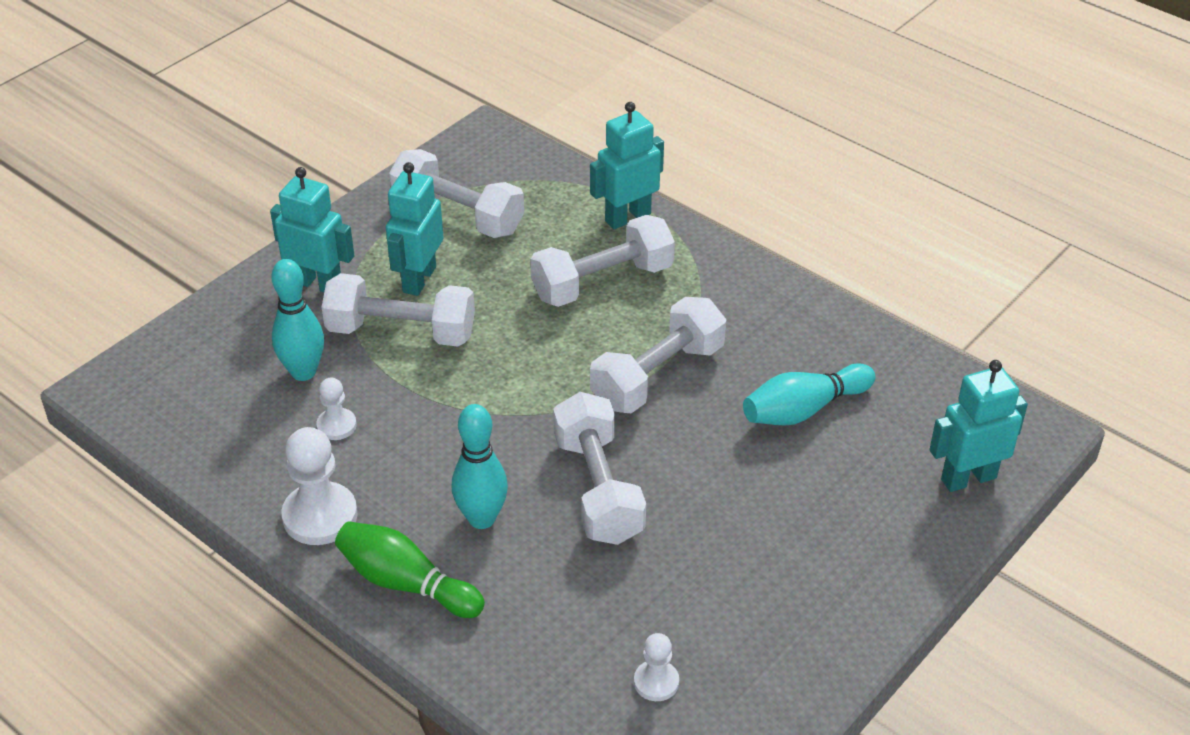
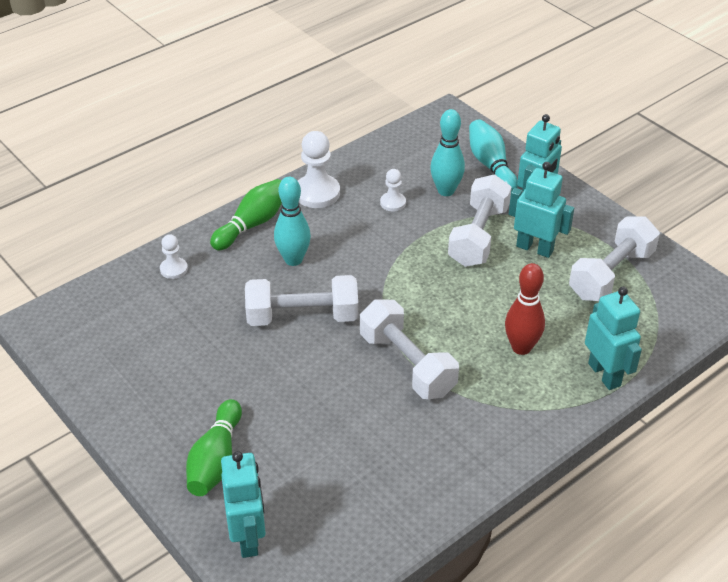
camera: 100 degrees right, 0 degrees up
(602, 282) = (521, 347): white dumbbell -> red bowling pin
(656, 682) = (135, 322): white pawn -> white pawn (174, 269)
(804, 409) = (351, 446): turquoise bowling pin -> turquoise bowling pin (491, 165)
(871, 531) = (216, 460): none -> green bowling pin

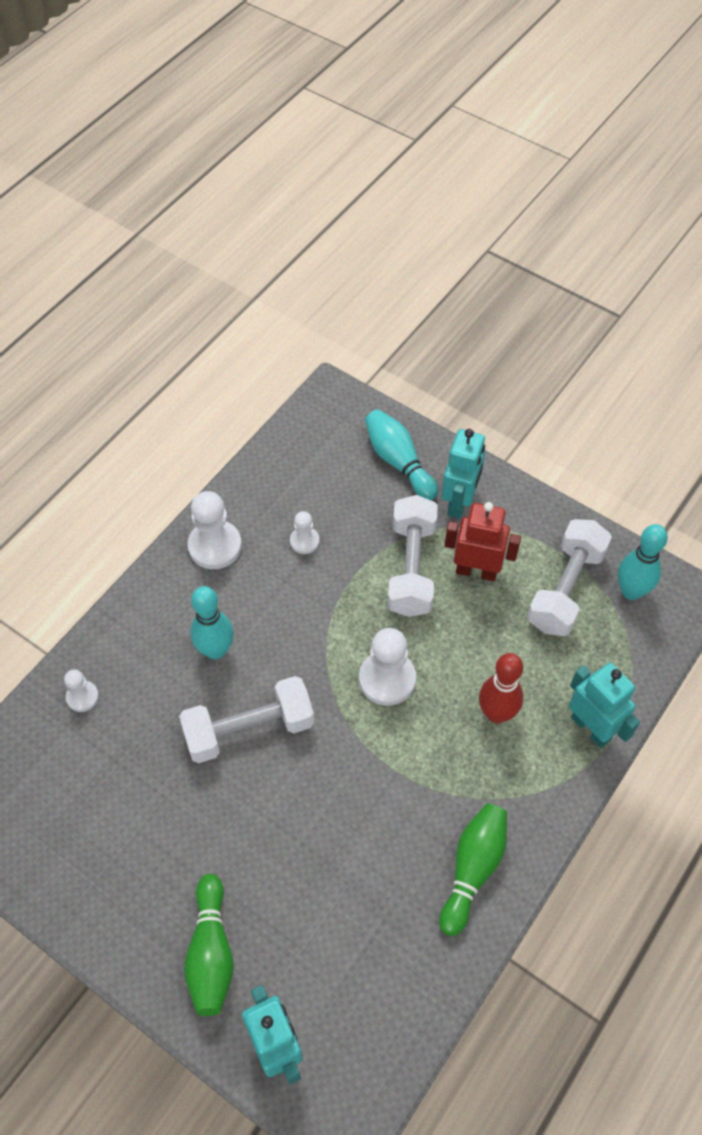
camera: 15 degrees left, 15 degrees up
(252, 224) = (154, 609): green bowling pin -> green bowling pin (472, 869)
(407, 364) = (381, 767): white dumbbell -> none
(432, 306) = (387, 679): none -> white pawn
(446, 191) = (359, 510): turquoise bowling pin -> turquoise bowling pin (631, 591)
(535, 248) = (476, 571): turquoise robot -> red robot

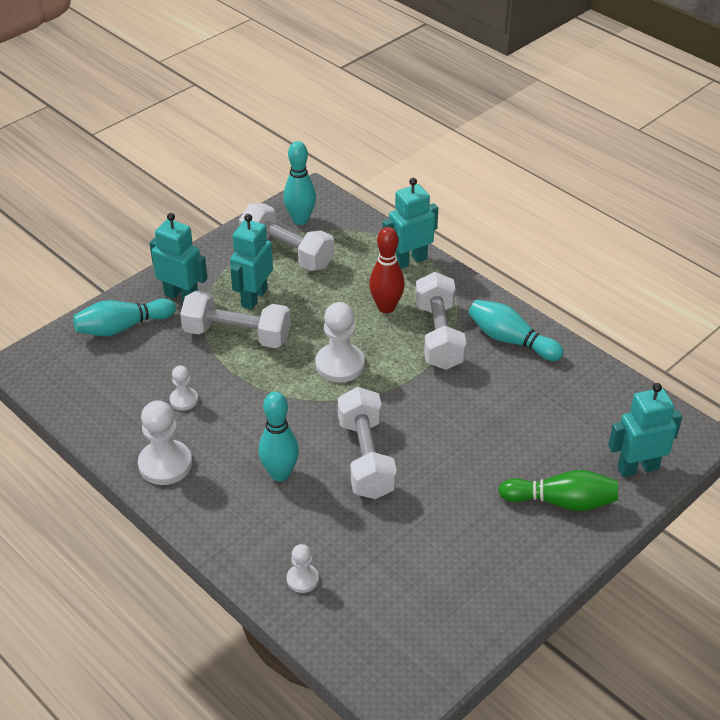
camera: 80 degrees left, 15 degrees down
(460, 781) = (438, 336): none -> white dumbbell
(472, 869) = (511, 340): green bowling pin -> turquoise bowling pin
(476, 571) = (254, 298): red robot -> turquoise robot

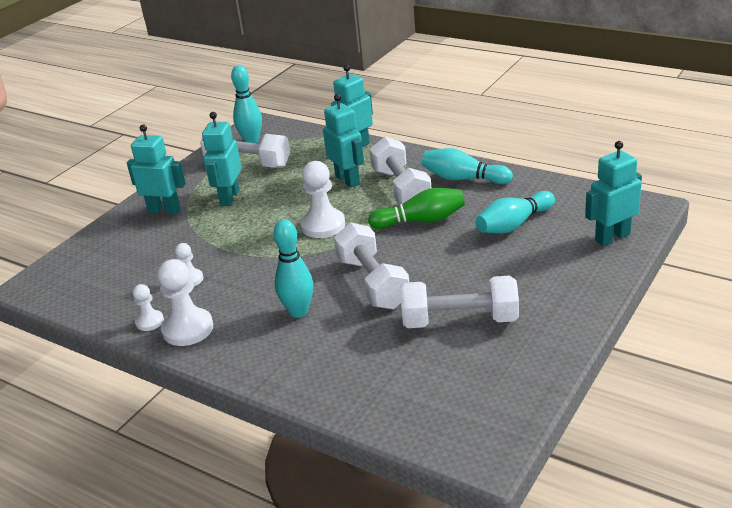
camera: 10 degrees left, 10 degrees down
(123, 327) = (117, 241): turquoise bowling pin -> turquoise bowling pin (514, 224)
(237, 335) = (223, 225): white dumbbell -> white dumbbell (460, 320)
(302, 579) = (350, 384): white pawn -> white pawn (149, 322)
(386, 307) = (348, 180): red bowling pin -> turquoise robot
(561, 502) = (559, 274): green bowling pin -> green bowling pin (421, 221)

